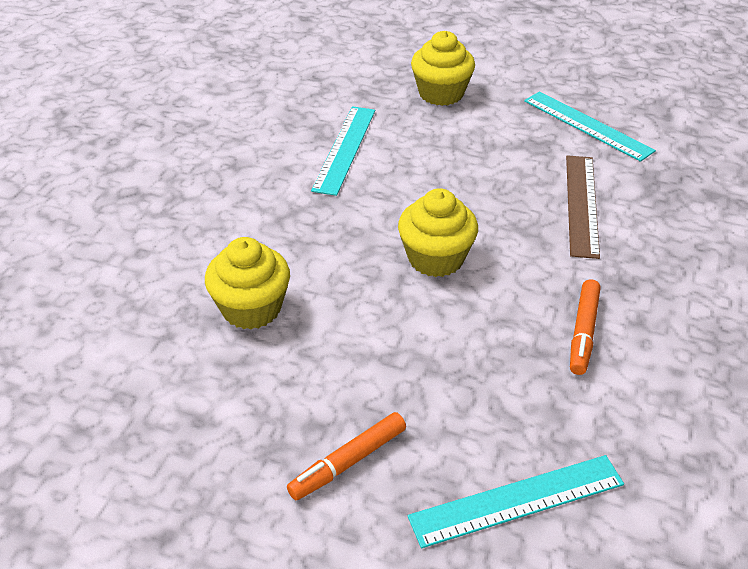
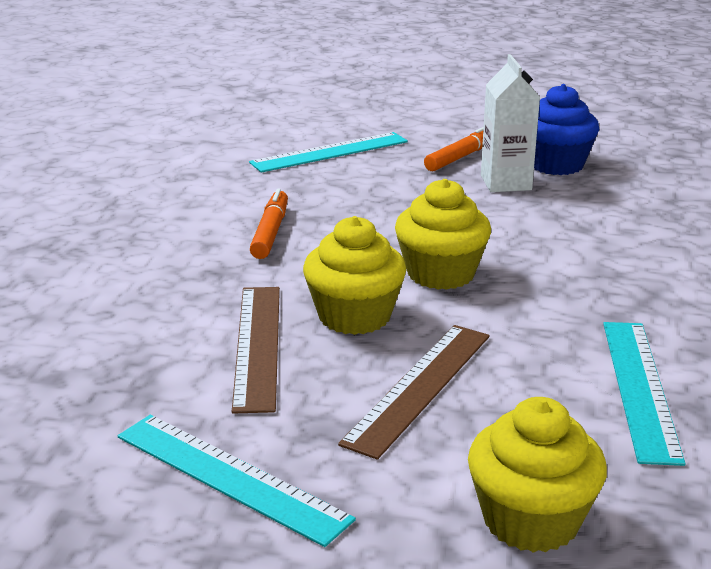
camera: 170 degrees right, 15 degrees down
(243, 425) = (556, 164): none -> blue cupcake
(251, 308) = (612, 221): yellow cupcake -> yellow cupcake (354, 316)
(321, 391) = (506, 183): none -> white carton
(477, 163) = (419, 387): none -> brown ruler

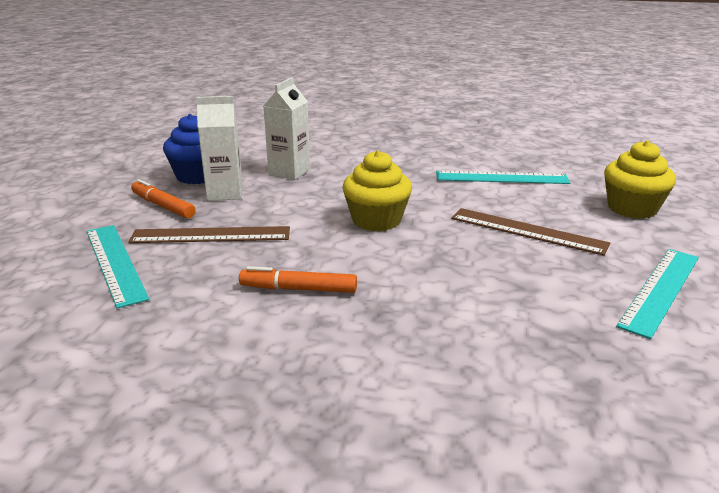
camera: 90 degrees left, 0 degrees up
(258, 345) = (498, 287): brown ruler -> brown ruler (211, 235)
(354, 316) = (444, 250): yellow cupcake -> none
(592, 215) = (289, 172): none -> white carton

